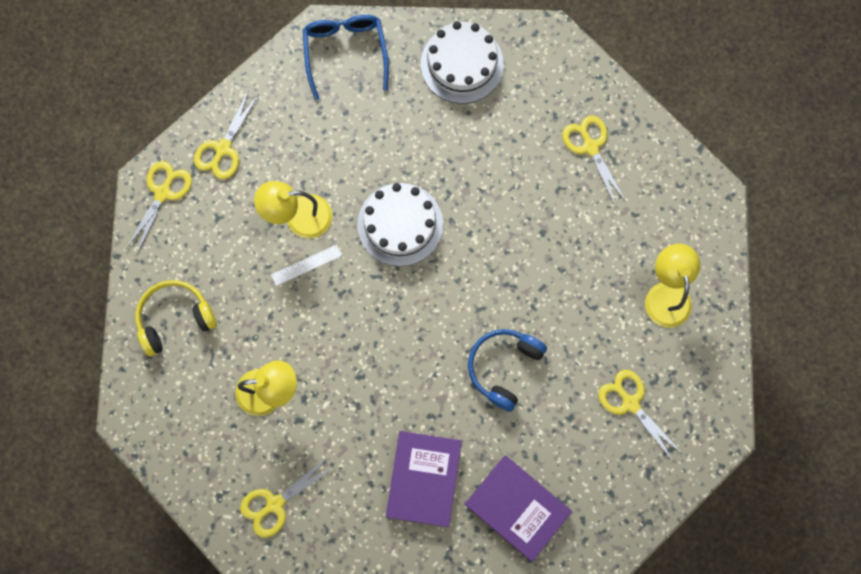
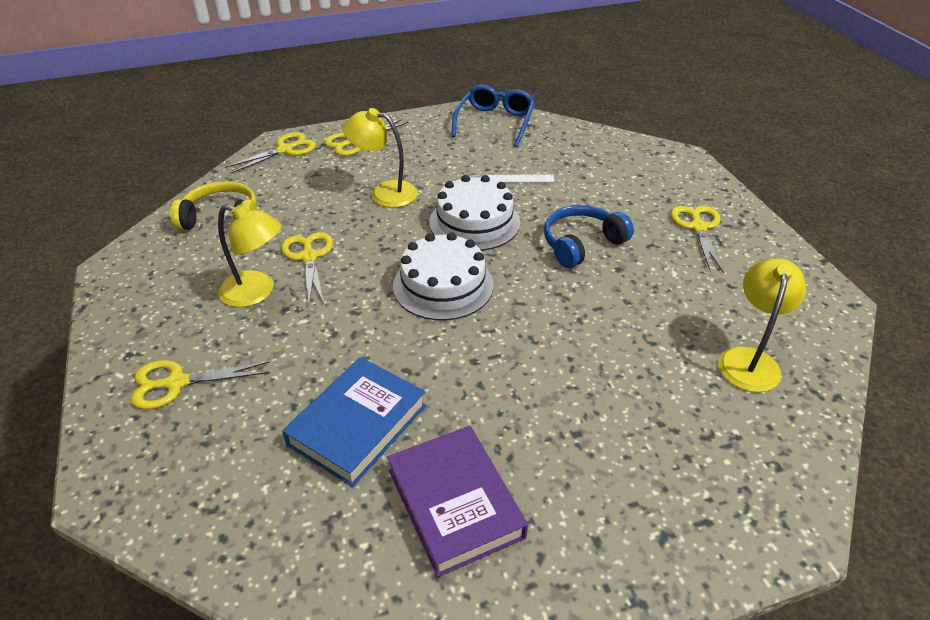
camera: 25 degrees right, 35 degrees down
(306, 265) = (366, 221): white ruler -> white ruler (518, 178)
(424, 479) = (357, 425): purple book -> blue book
(462, 64) = (593, 151): white cake -> white cake (443, 285)
(503, 367) = (517, 357): blue headphones -> blue headphones (581, 244)
(630, 403) = (665, 447): yellow scissors -> yellow scissors (309, 257)

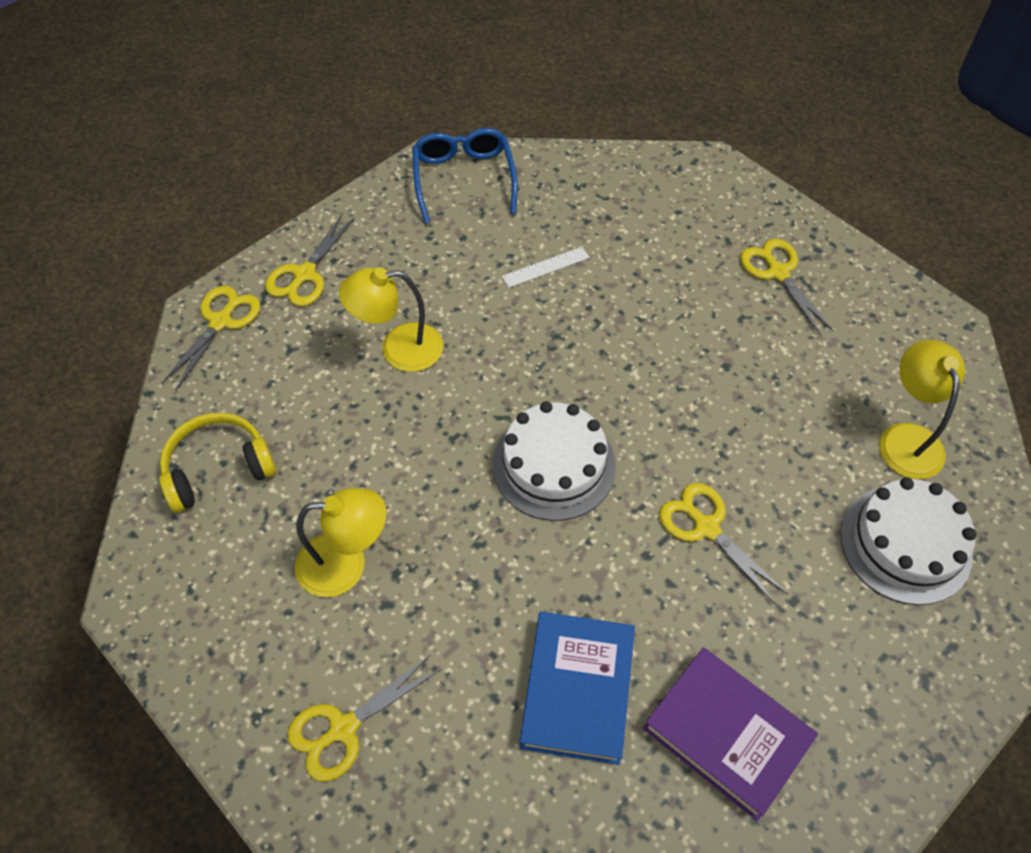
camera: 25 degrees left, 15 degrees up
(309, 257) = (372, 486): yellow scissors -> yellow scissors (706, 527)
(474, 222) = (534, 356): white cake -> white cake (905, 544)
(581, 244) = (669, 344): blue headphones -> none

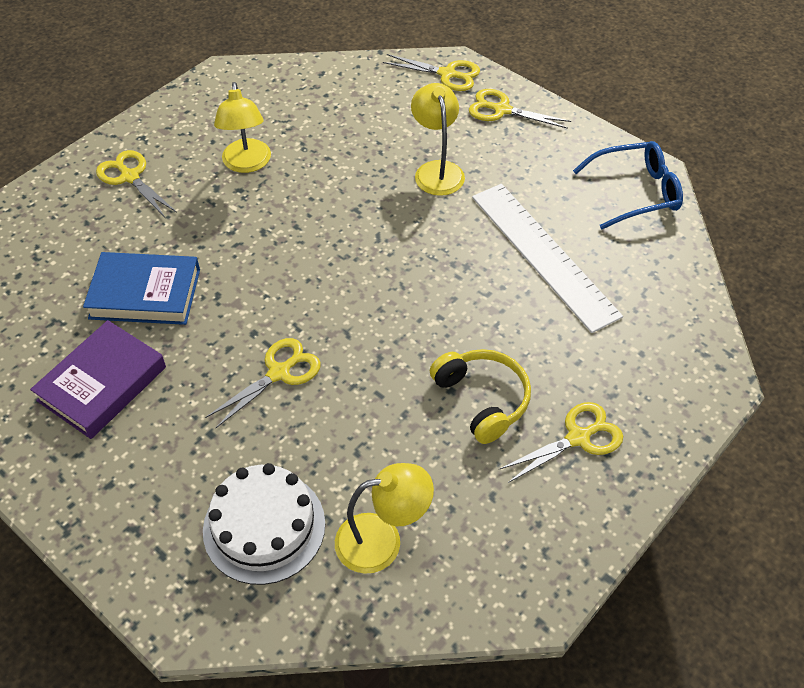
camera: 85 degrees right, 5 degrees down
(218, 468) = (321, 93): yellow headphones -> yellow headphones (482, 399)
(545, 267) = (543, 255): white ruler -> white ruler, size x2.50
(554, 465) = (334, 271): white cake -> none

